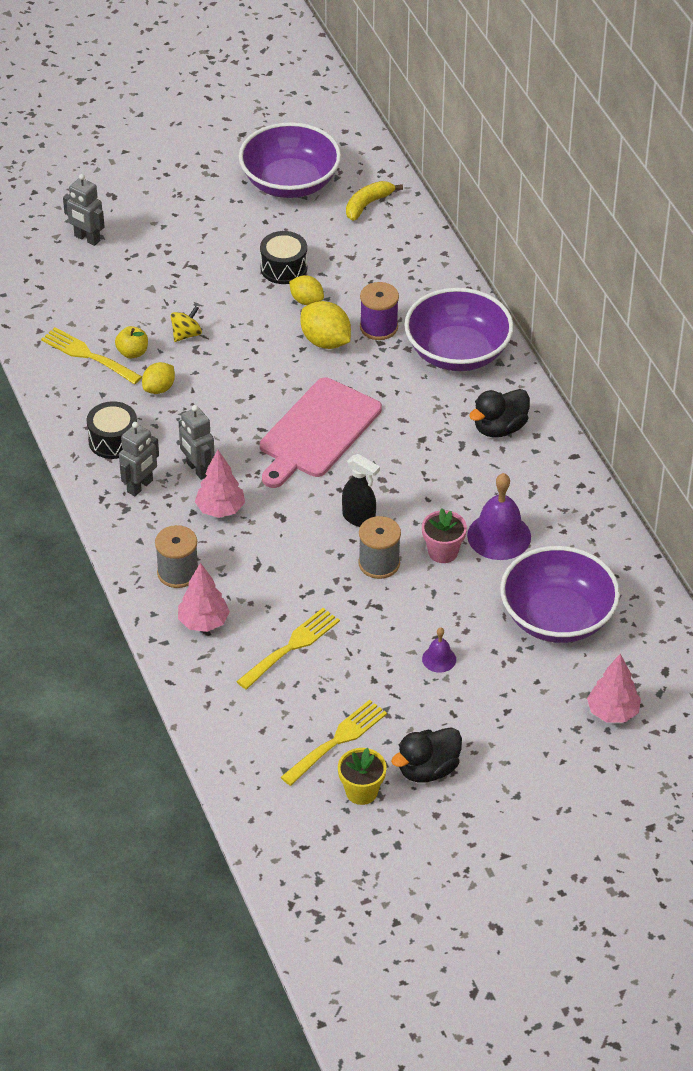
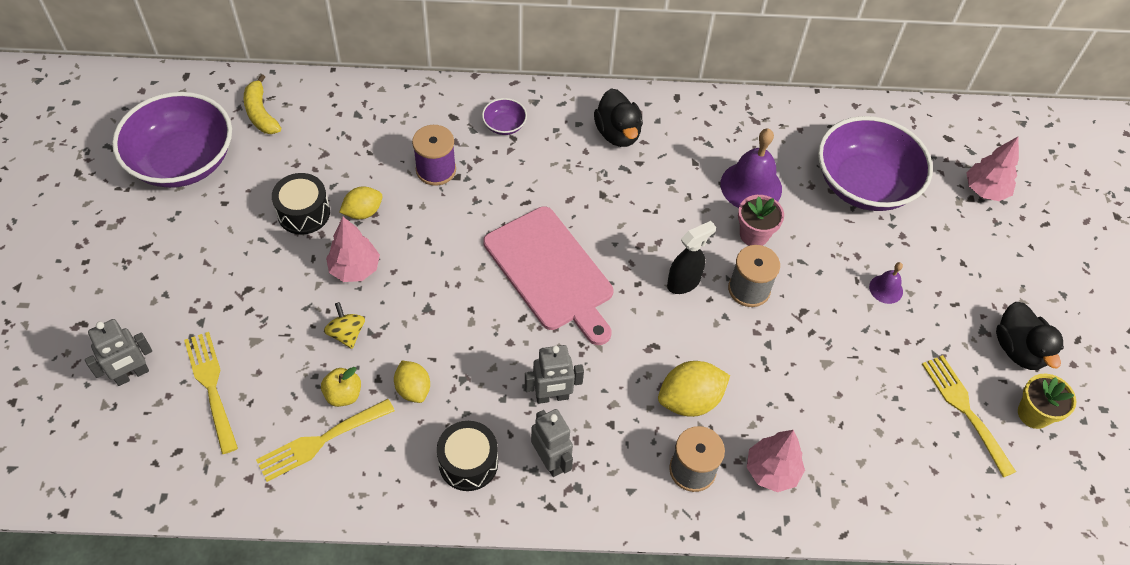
camera: 70 degrees left, 10 degrees up
(220, 509) = (619, 397): pink tree -> pink tree (355, 269)
(291, 646) = (831, 403): yellow fork -> yellow fork (211, 386)
(325, 341) = (430, 218): yellow lemon -> yellow lemon (690, 400)
(457, 352) = (504, 125): purple bowl -> purple bowl, size x0.41

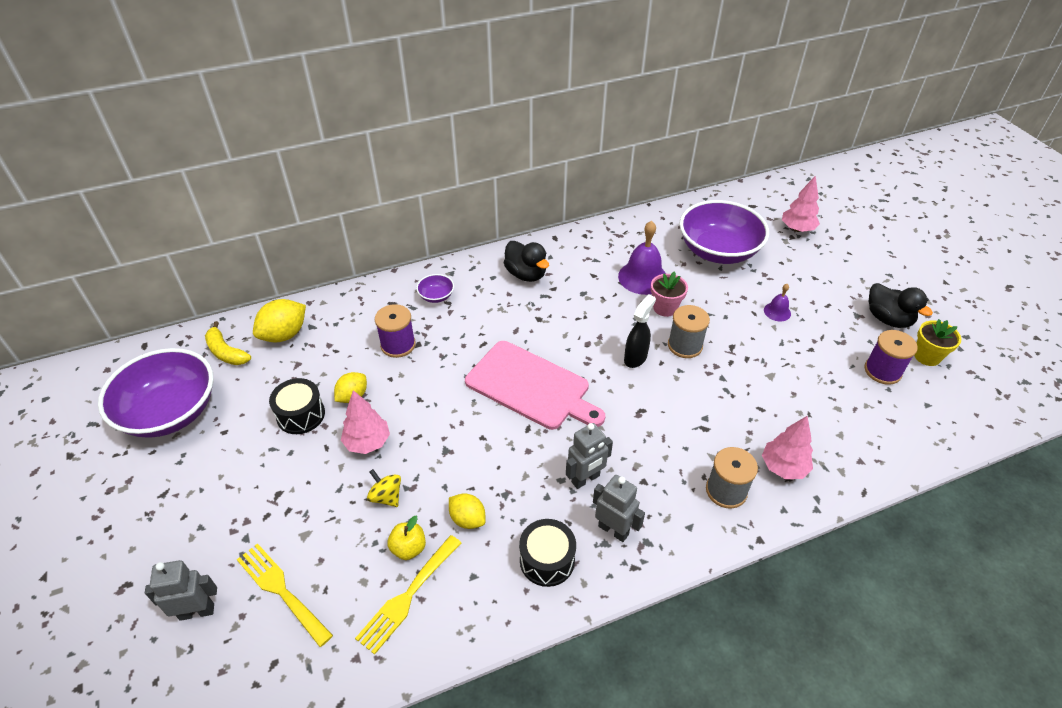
camera: 20 degrees left, 10 degrees down
(132, 375) = (197, 611): grey robot -> grey robot turned 135 degrees counterclockwise
(690, 400) = (692, 440): yellow lemon -> yellow lemon (284, 335)
(964, 410) = (882, 371): yellow fork -> purple spool

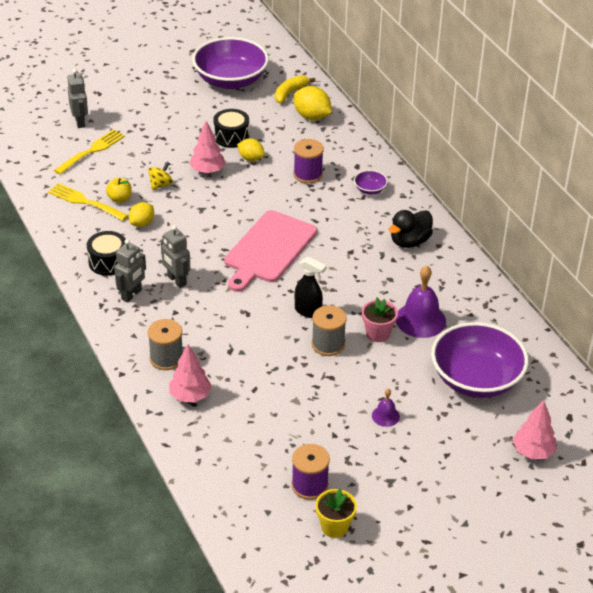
camera: 85 degrees right, 5 degrees down
(888, 319) = (388, 505): black duck -> none

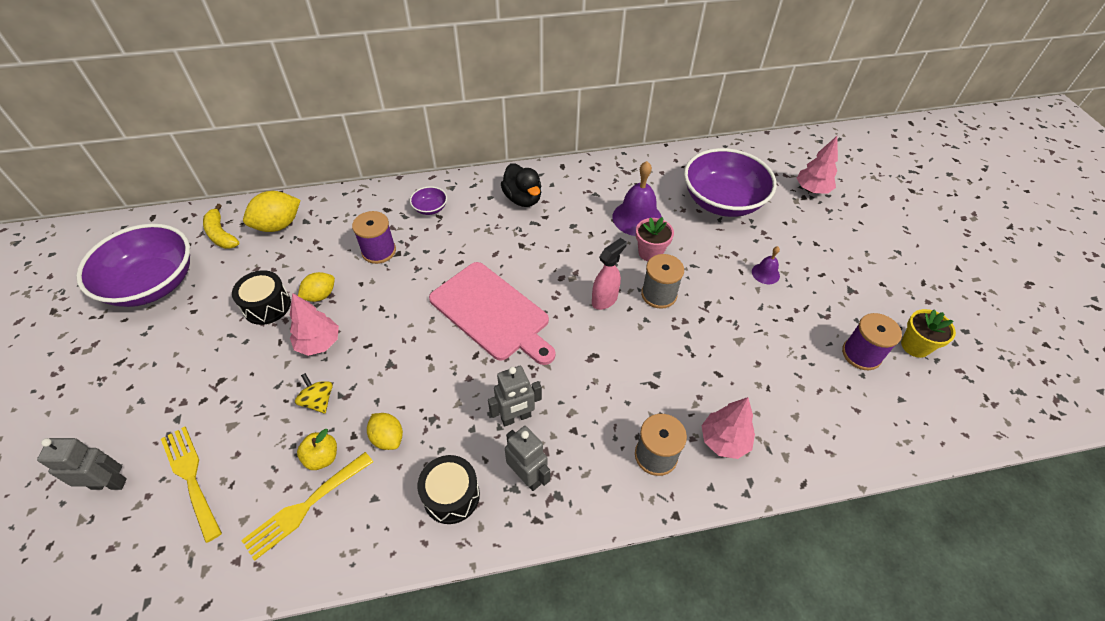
camera: 75 degrees left, 10 degrees up
(308, 311) = (605, 300): black spray bottle -> pink spray bottle

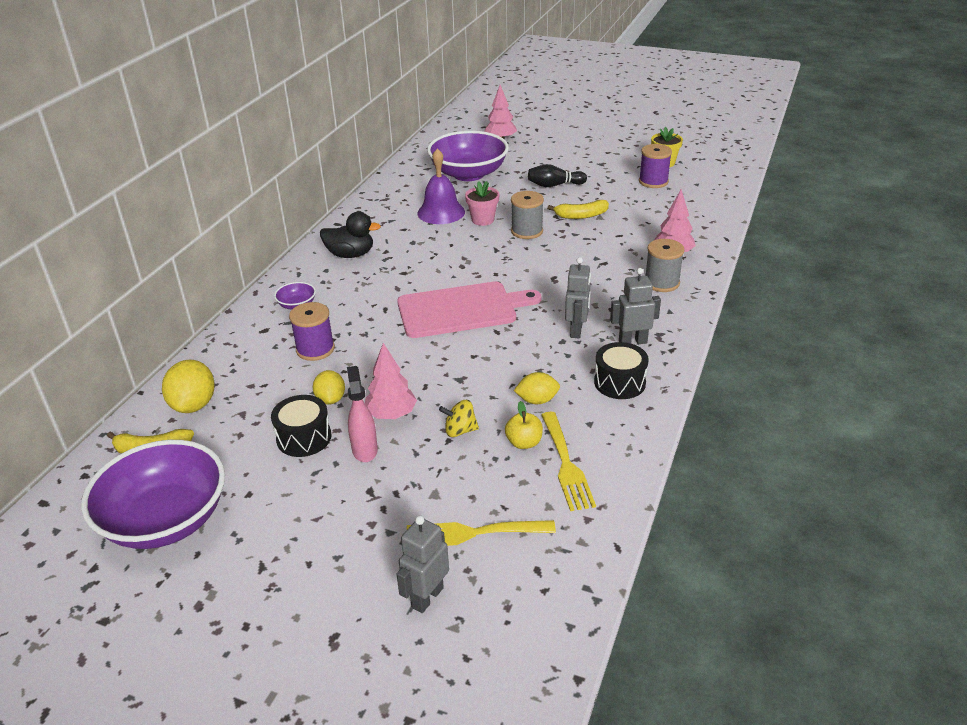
camera: 55 degrees left, 15 degrees down
(605, 300) = (506, 255): pink spray bottle -> pink spray bottle (364, 450)
(727, 323) = (581, 215): none -> yellow banana
(765, 273) = (554, 185): purple bell -> black bowling pin

